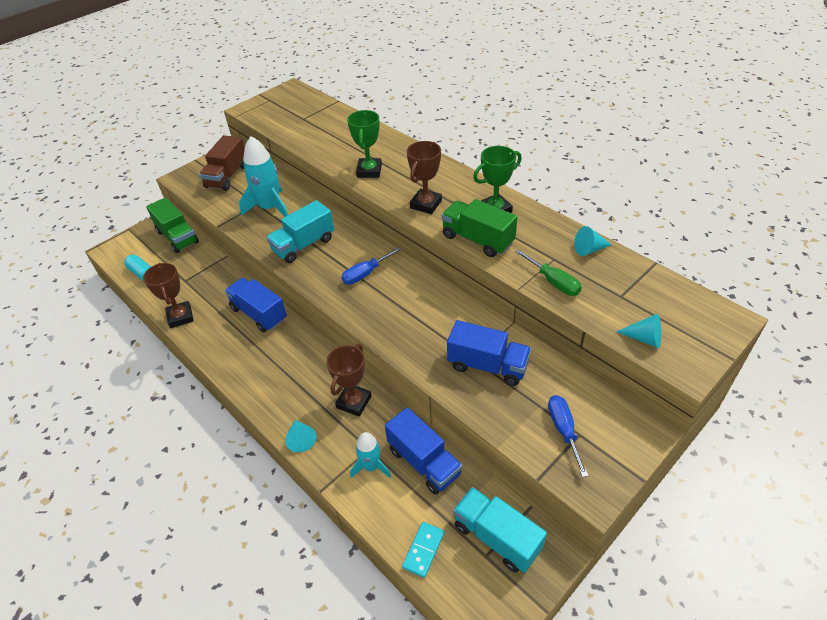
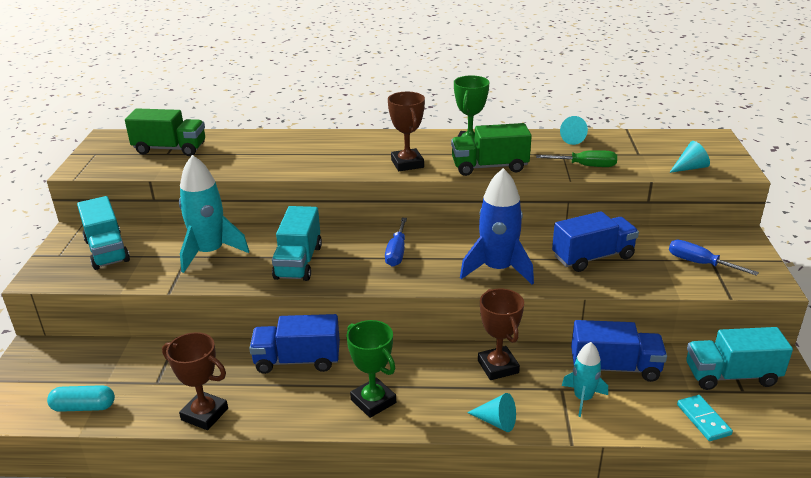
camera: 45 degrees left, 15 degrees down
(177, 237) = (80, 352): green truck -> green truck (170, 149)
(227, 176) = (107, 251): brown truck -> turquoise truck
(369, 171) = (313, 163): green trophy -> green trophy (373, 401)
(407, 330) = (498, 269): none -> blue rocket

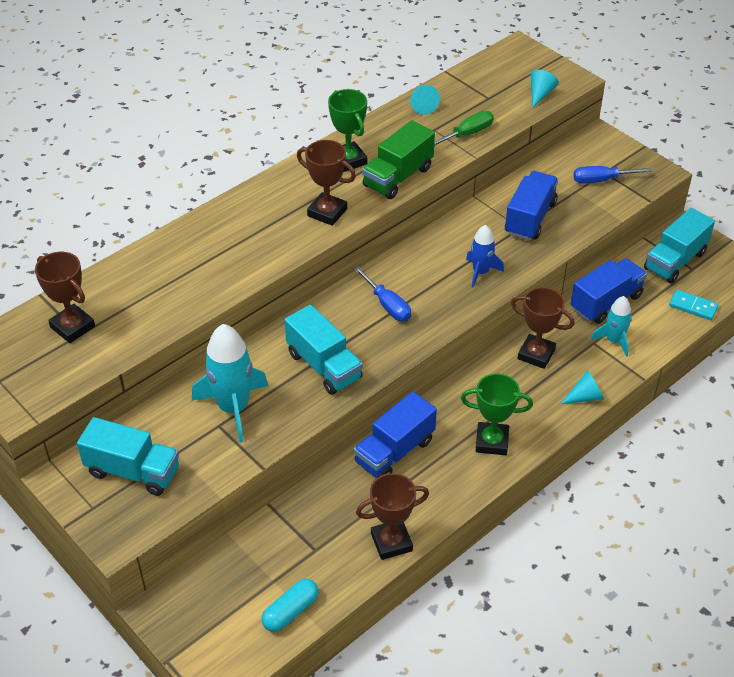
camera: 45 degrees left, 15 degrees up
(170, 149) = (72, 327): green truck -> brown trophy
(498, 269) = (481, 272): blue rocket -> blue rocket, size x0.58

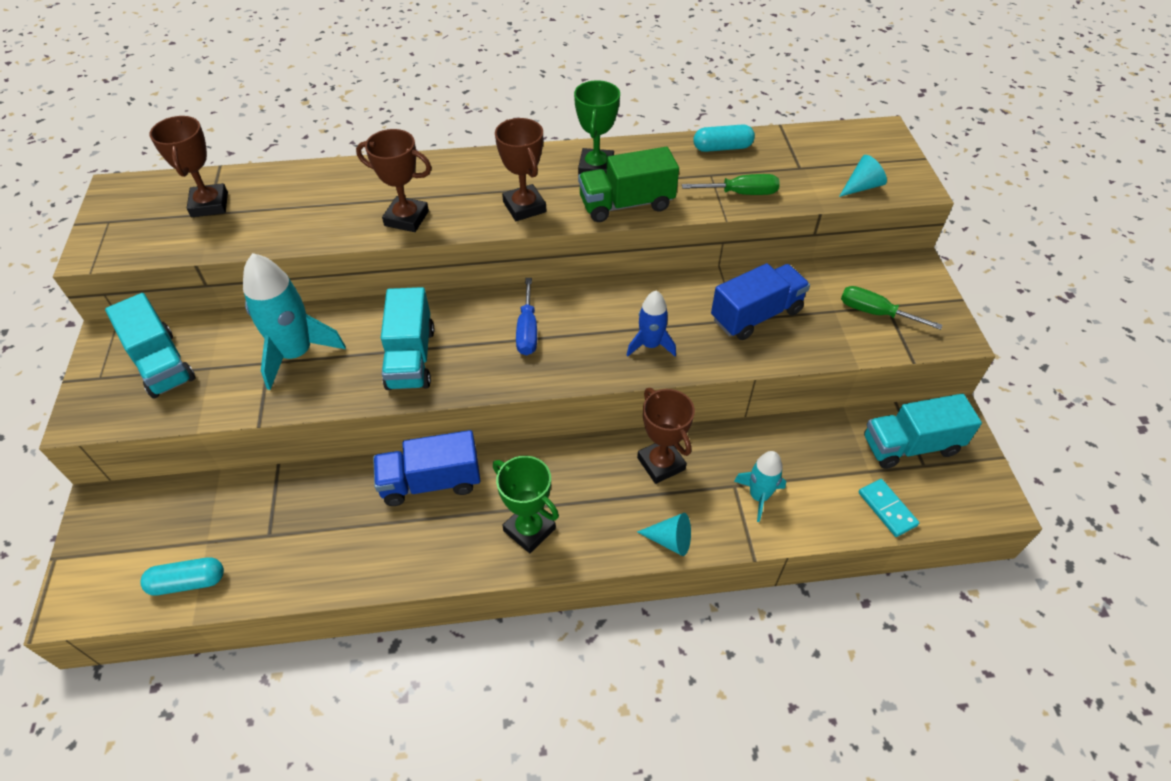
camera: 35 degrees right, 5 degrees up
(391, 542) = (337, 573): brown trophy -> brown trophy (406, 218)
(422, 106) = (722, 148): turquoise cone -> turquoise capsule
(601, 180) = (875, 313): blue screwdriver -> green screwdriver
(606, 302) = (787, 449): blue truck -> none

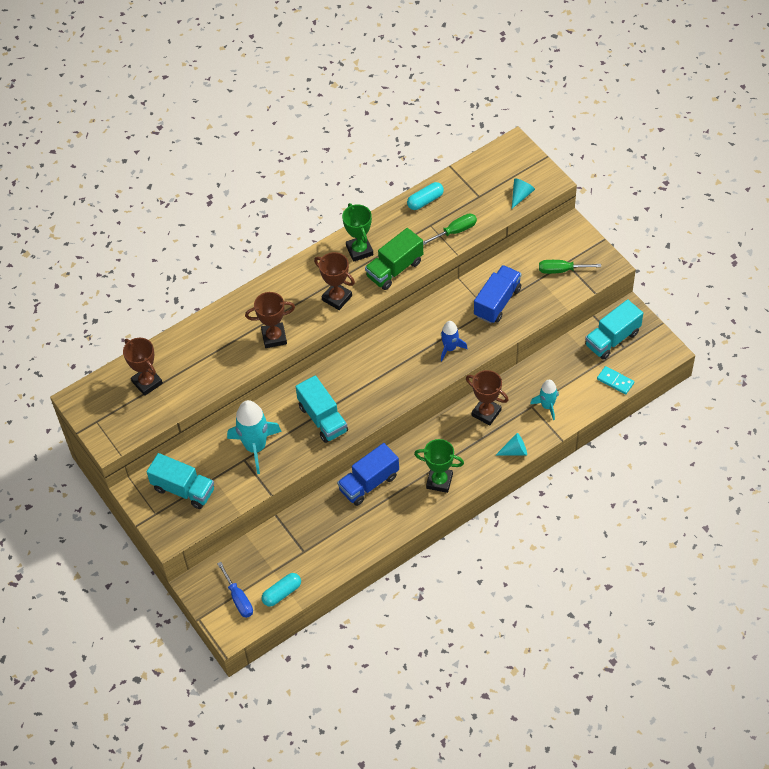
camera: 25 degrees left, 5 degrees up
(527, 330) = (376, 371): blue screwdriver -> blue screwdriver (238, 599)

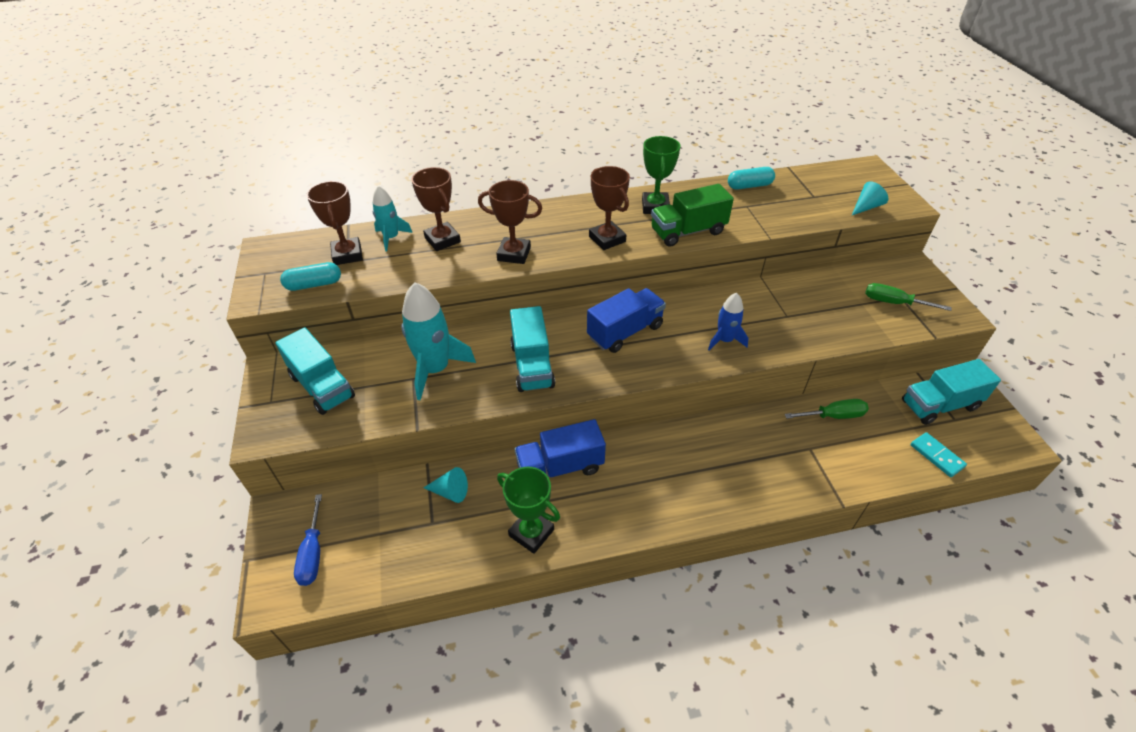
camera: 20 degrees right, 10 degrees down
(282, 593) = (370, 569): turquoise capsule -> turquoise capsule (314, 284)
(439, 481) = (652, 498): green trophy -> green trophy (531, 532)
(455, 231) = (775, 218): green screwdriver -> green screwdriver (833, 416)
(486, 413) = (746, 436): brown trophy -> brown trophy (442, 240)
(497, 302) = (801, 311): blue truck -> blue truck (625, 332)
(515, 451) = (770, 496): turquoise cone -> turquoise cone (450, 492)
(547, 406) = (832, 455): turquoise rocket -> turquoise rocket (391, 238)

